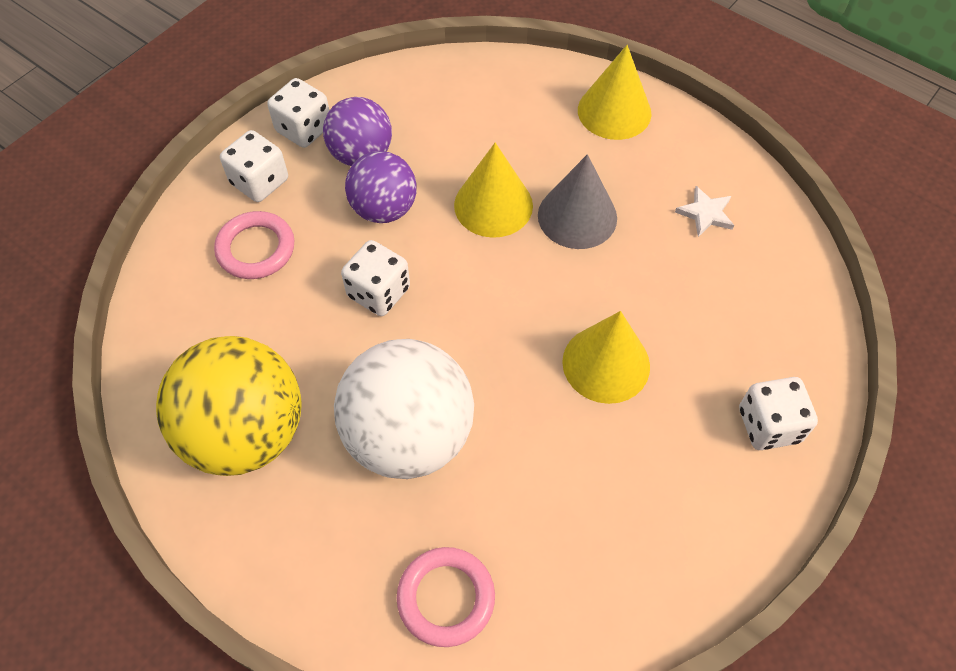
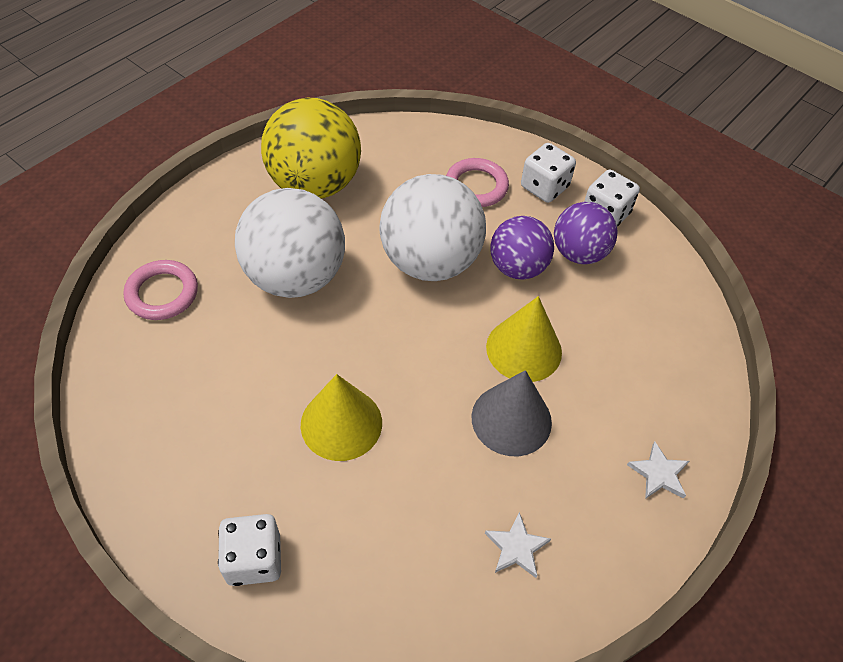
camera: 90 degrees right, 5 degrees down
(378, 292) = (430, 261): white dice -> white ball
(614, 111) = (659, 473): yellow cone -> white star

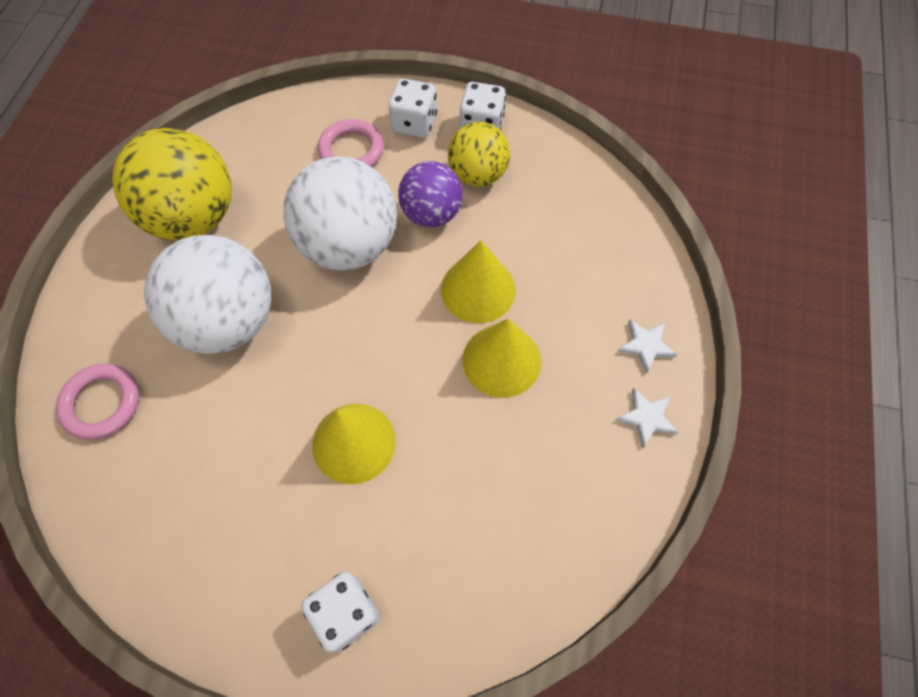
camera: 25 degrees left, 10 degrees up
(511, 419) = (501, 360): grey cone -> yellow cone
(516, 547) = (566, 473): white star -> white star (646, 418)
(579, 253) = (478, 174): purple ball -> yellow ball

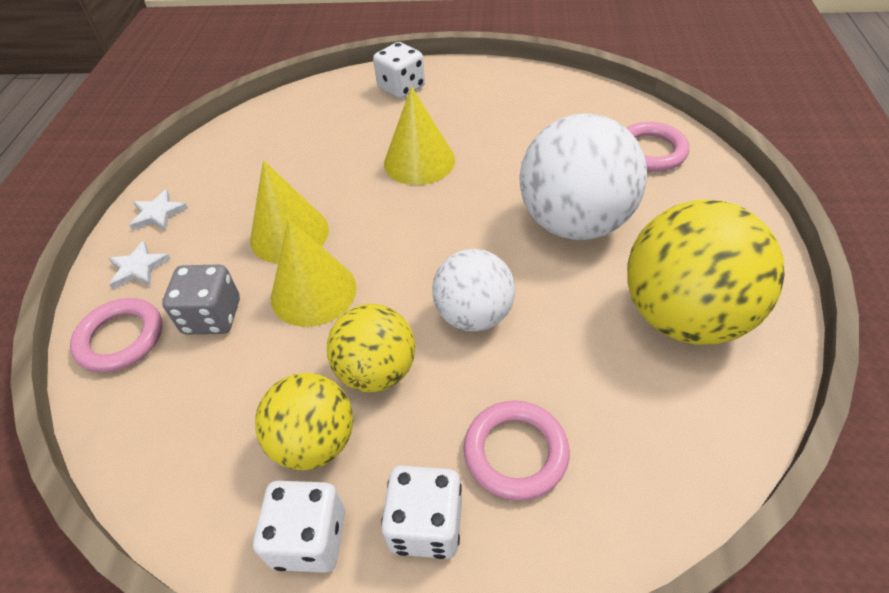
camera: 175 degrees right, 15 degrees down
(349, 245) = (474, 315): white ball -> white ball, size x0.61
(431, 214) = (377, 371): purple ball -> yellow ball
(564, 281) = (212, 316): none -> grey dice
(638, 273) = (120, 338): none -> pink ring

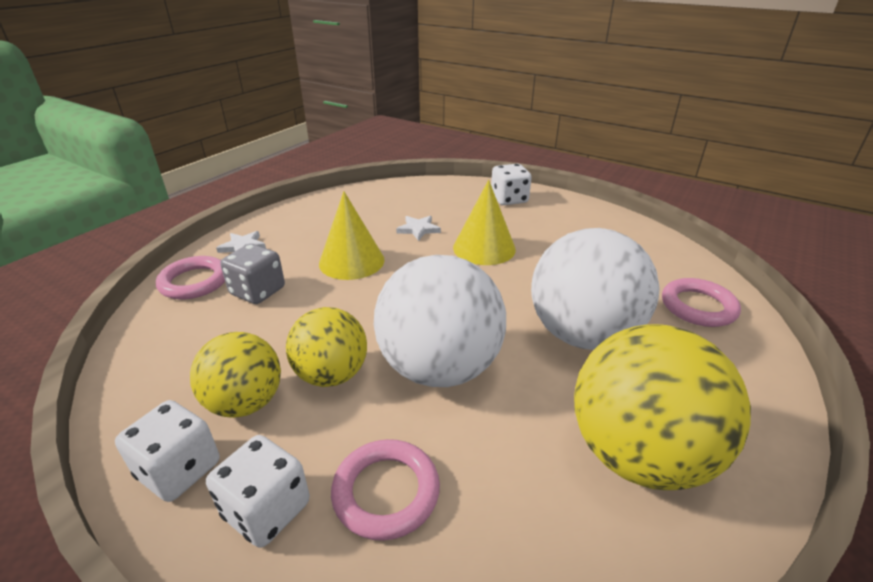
camera: 25 degrees right, 15 degrees down
(158, 214) = (283, 221): white star -> white star (418, 229)
(313, 292) = (335, 303): yellow cone -> none
(474, 315) = (439, 368): white ball -> white ball, size x1.64

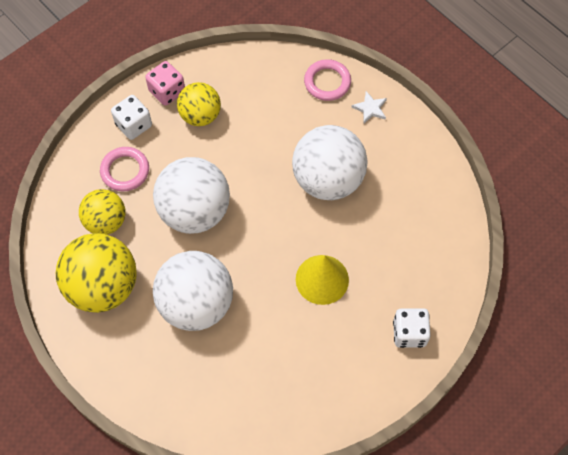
camera: 105 degrees right, 30 degrees up
(179, 470) = (167, 91): white dice -> pink dice
(258, 291) = (304, 119): grey dice -> none
(331, 375) = (208, 156): yellow ball -> yellow ball (106, 221)
(351, 261) = (328, 180): yellow cone -> white ball
(418, 229) = (367, 237): white star -> none
(698, 307) = (199, 399): pink ring -> none

